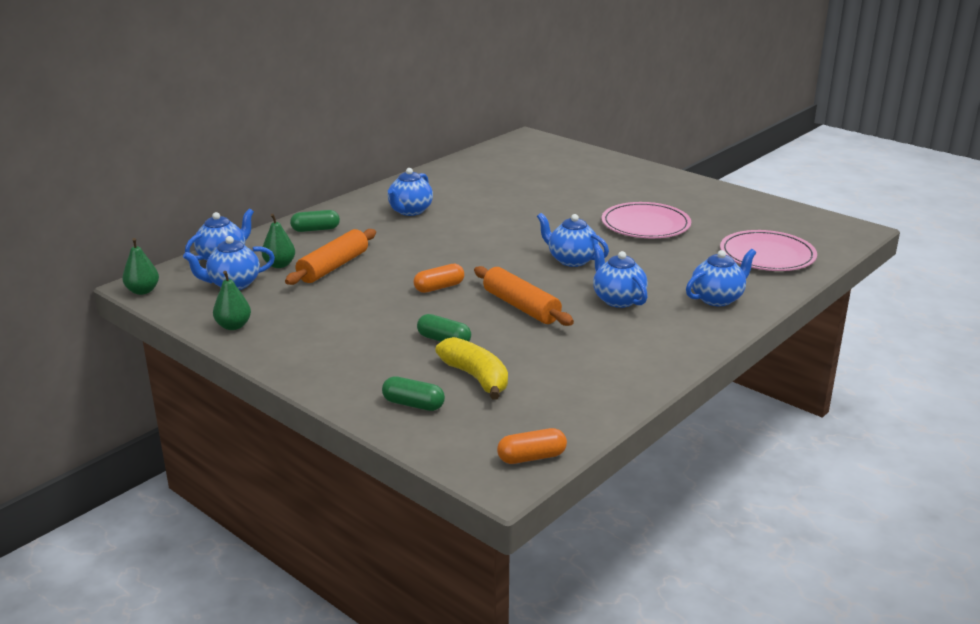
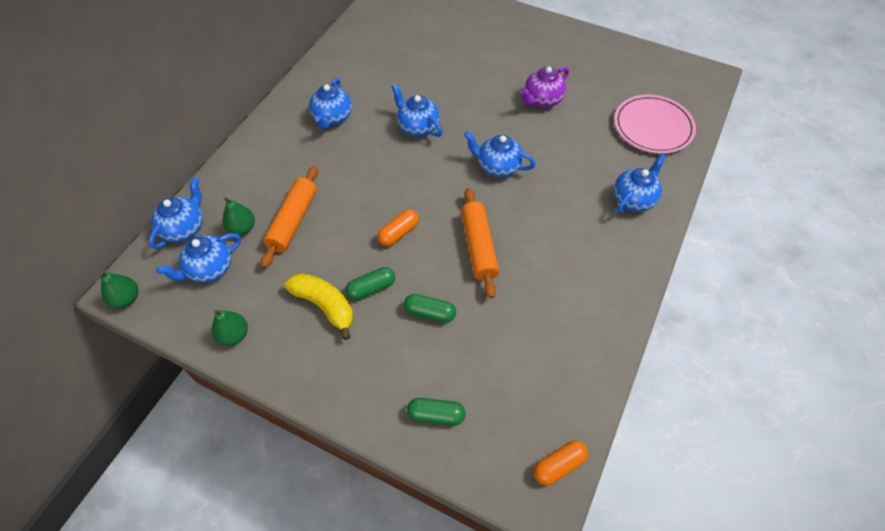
camera: 15 degrees left, 30 degrees up
(315, 229) = (256, 164): green capsule -> green capsule (371, 288)
(476, 377) = (475, 362): yellow banana -> yellow banana (325, 306)
(521, 307) = (478, 247): orange rolling pin -> orange rolling pin turned 45 degrees clockwise
(618, 300) = (555, 218): blue teapot -> blue teapot (417, 127)
(645, 224) = (542, 100): pink plate -> purple teapot

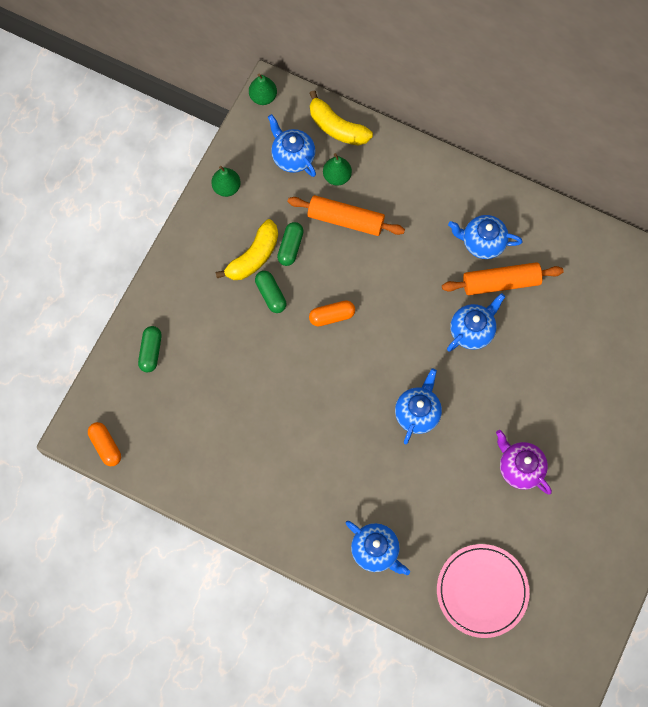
camera: 90 degrees right, 15 degrees up
(184, 228) = (337, 127): blue teapot -> yellow banana
(399, 233) = (332, 316): orange capsule -> orange capsule turned 60 degrees counterclockwise
(430, 313) = (245, 346): green capsule -> green capsule (290, 247)
(478, 247) = (316, 390): orange rolling pin -> orange rolling pin (501, 282)

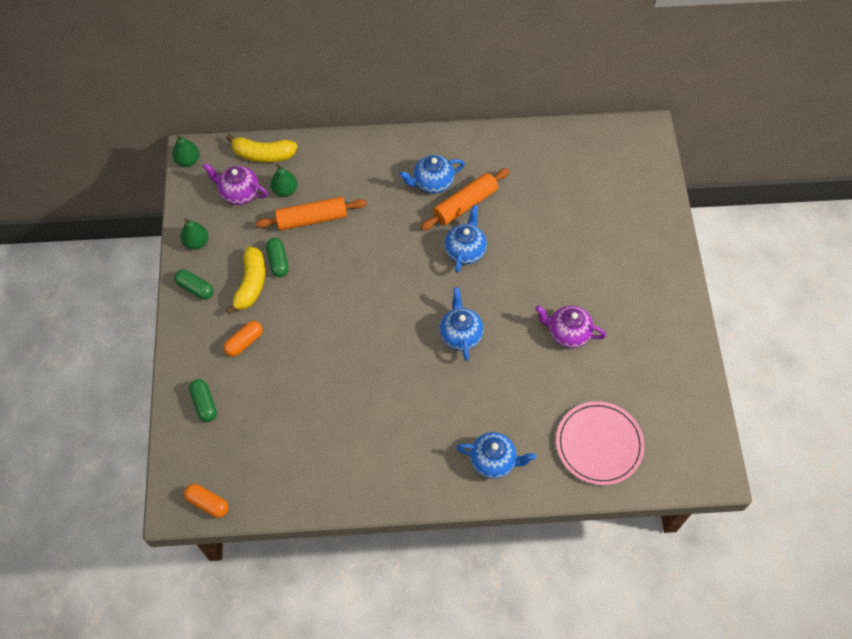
camera: 30 degrees left, 10 degrees down
(271, 295) = (283, 306): green capsule -> green capsule (195, 288)
(292, 157) = (239, 193): blue teapot -> purple teapot
(332, 316) = (344, 297): orange capsule -> orange capsule (244, 342)

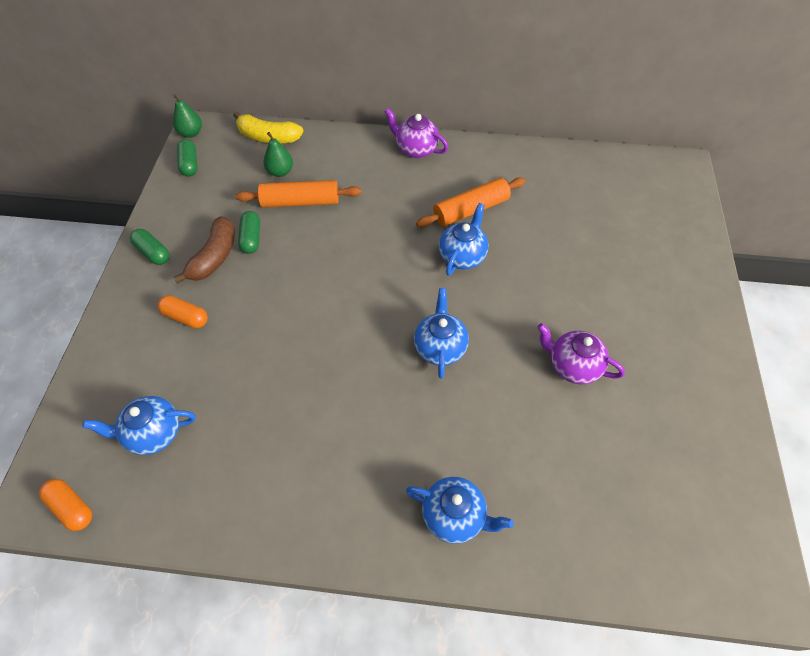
camera: 10 degrees right, 5 degrees down
(196, 242) = (171, 208): green pear -> none
(204, 404) = (115, 380): green capsule -> green capsule (189, 164)
(239, 193) = (232, 168): purple teapot -> purple teapot (416, 149)
(244, 342) = (186, 317): orange capsule -> orange capsule turned 60 degrees clockwise
(251, 284) = (214, 257): yellow banana -> brown banana
(432, 183) = (438, 185): blue teapot -> blue teapot (153, 433)
(599, 444) = (601, 517): pink plate -> none

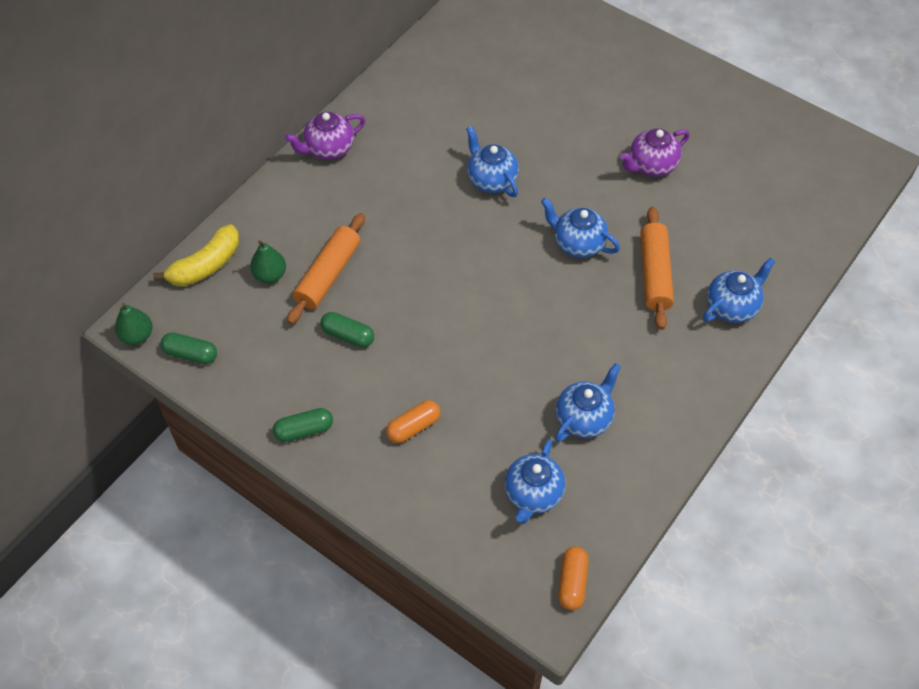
camera: 60 degrees left, 0 degrees up
(71, 507) = (572, 582): orange capsule -> orange capsule turned 60 degrees counterclockwise
(214, 257) = (350, 376): brown banana -> none
(252, 438) = (584, 418): none -> blue teapot
(471, 210) = (441, 146): orange rolling pin -> orange rolling pin (654, 274)

